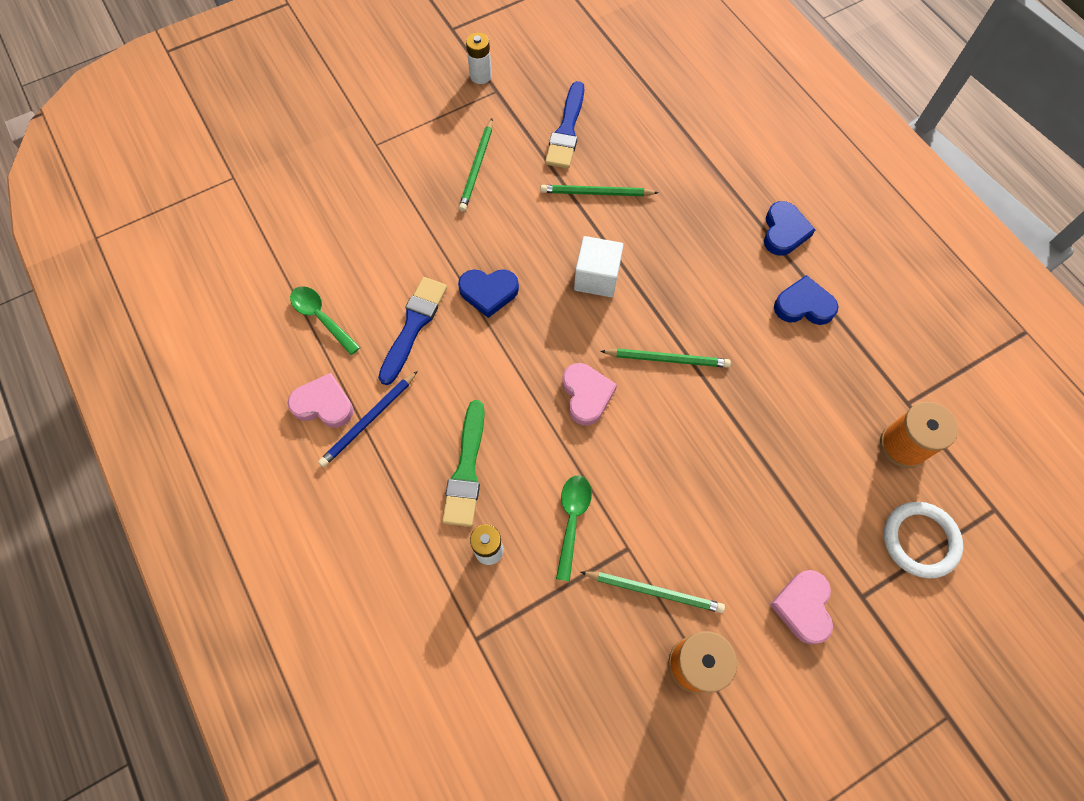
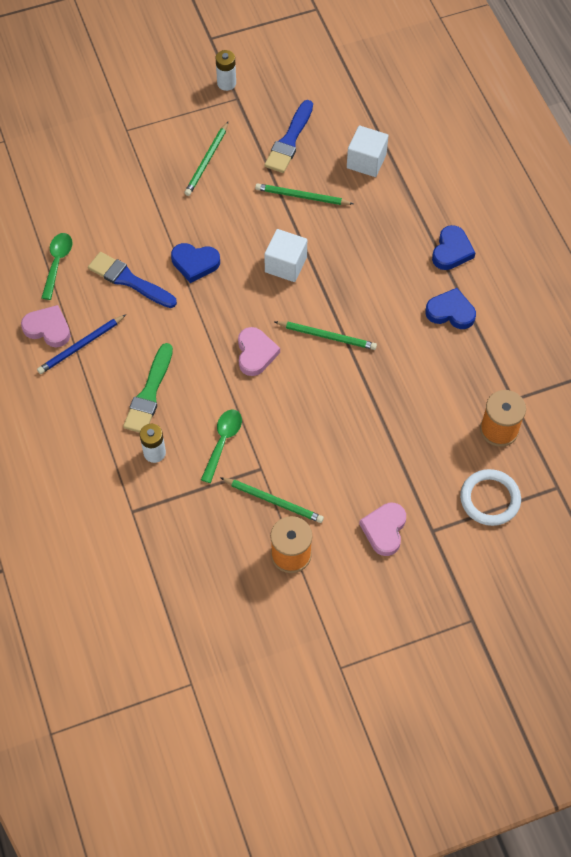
camera: 10 degrees right, 5 degrees down
(321, 318) = (57, 263): green spoon -> green spoon turned 45 degrees clockwise
(413, 326) = (129, 280): blue brush -> blue brush turned 90 degrees counterclockwise
(659, 141) = (366, 161): none -> white cube

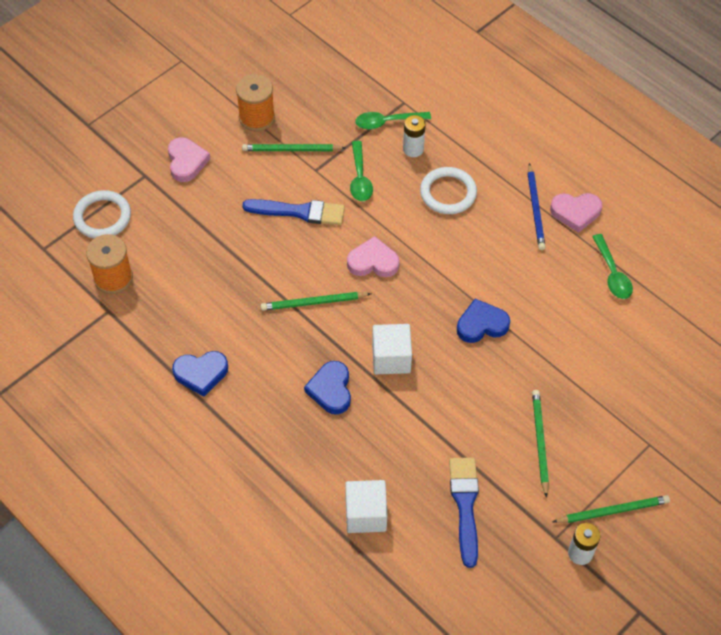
camera: 155 degrees right, 5 degrees down
(81, 346) = (535, 209): blue pencil -> blue pencil turned 150 degrees clockwise
(129, 280) = (533, 283): blue brush -> blue brush (299, 212)
(149, 393) = (448, 193): green brush -> white ring
(162, 494) = (387, 122): none -> green spoon
(255, 353) = (373, 262): pink heart -> pink heart turned 120 degrees clockwise
(302, 196) = (414, 441): green pencil -> green pencil (613, 511)
(451, 251) = (225, 441): blue heart -> blue heart (331, 390)

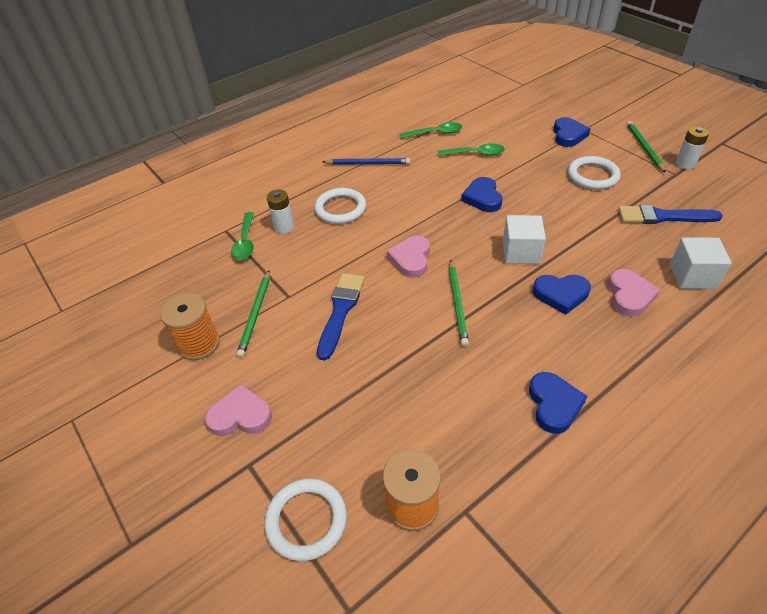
camera: 80 degrees left, 10 degrees down
(360, 178) = (308, 264): green spoon -> green spoon (475, 154)
(539, 442) = (592, 176): green pencil -> white ring
(575, 212) = (375, 145): pink heart -> pink heart (629, 295)
(630, 424) = (568, 135): none -> blue heart

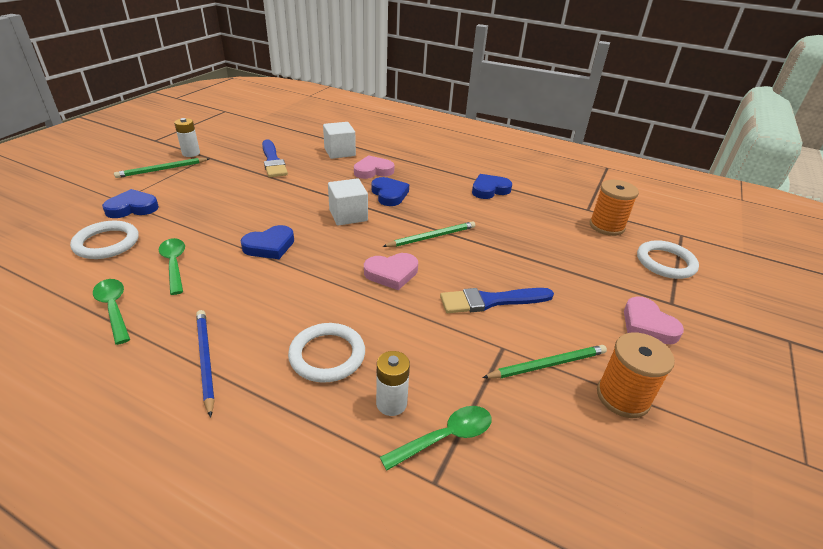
camera: 120 degrees left, 10 degrees down
(592, 176) = (216, 191): white ring -> white ring (106, 243)

